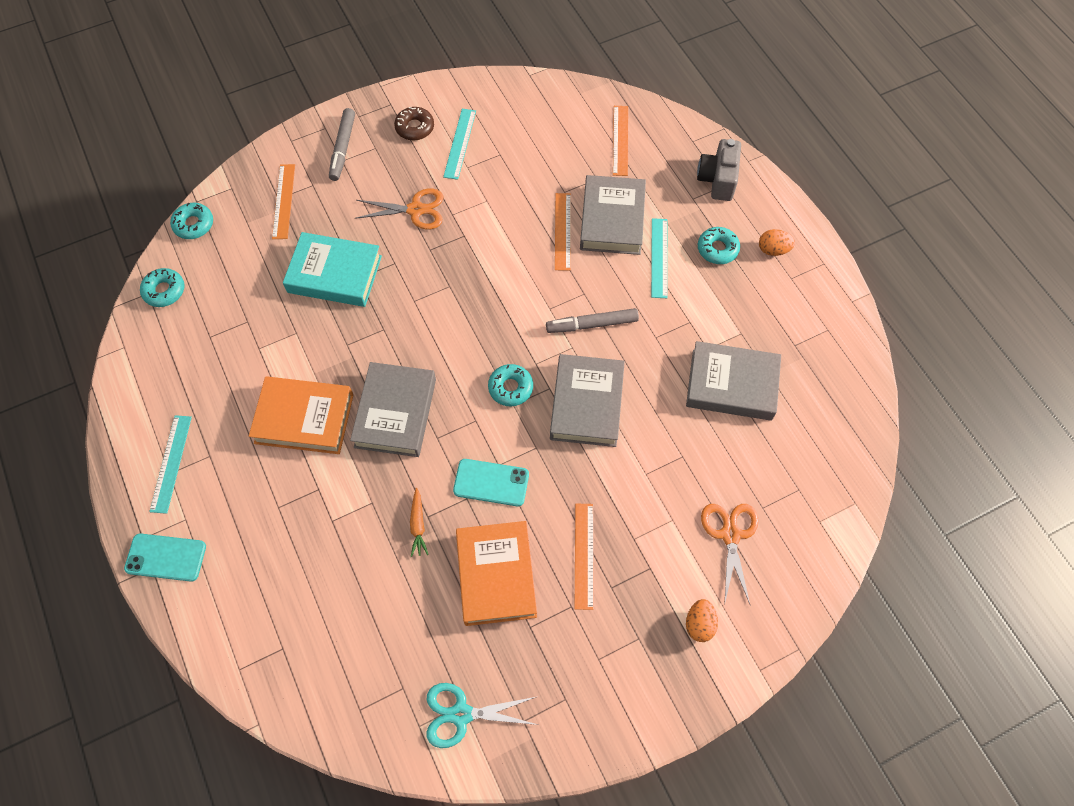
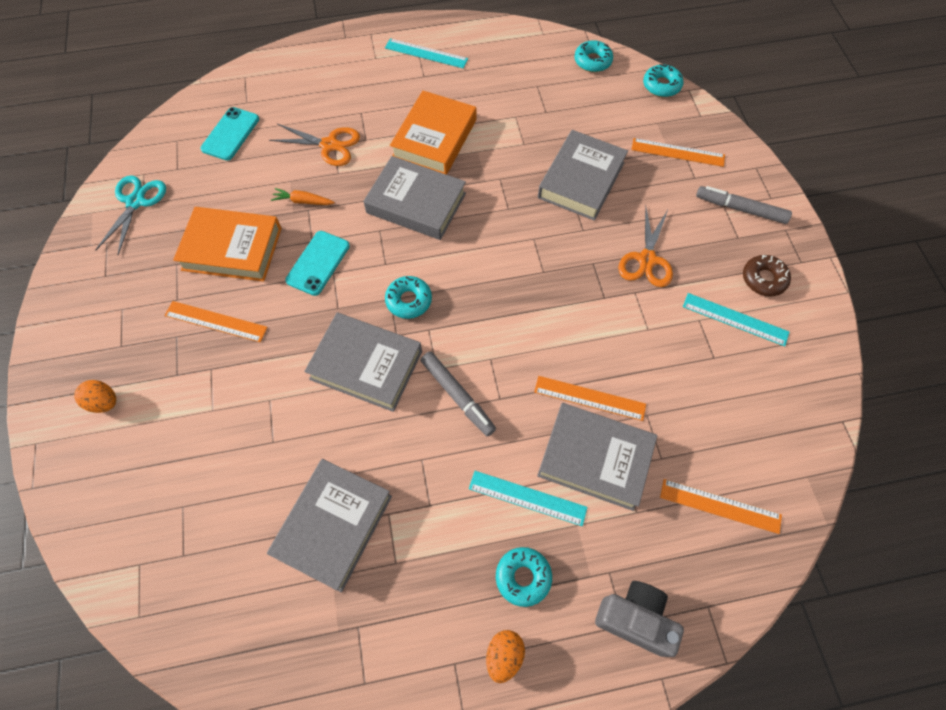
camera: 105 degrees right, 0 degrees up
(166, 557) = (349, 45): turquoise phone -> turquoise phone (230, 134)
(335, 274) = (581, 180): turquoise book -> grey book
(592, 324) = (457, 396): grey marker -> grey marker turned 135 degrees clockwise
(730, 534) = (170, 462): orange scissors -> orange scissors (329, 145)

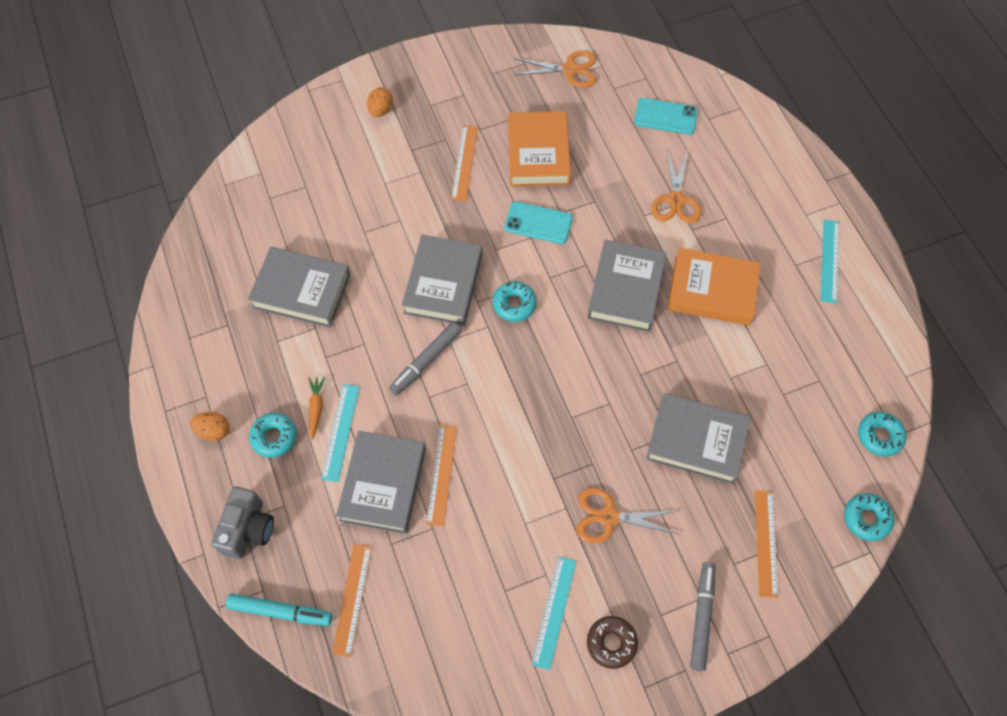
camera: 80 degrees right, 0 degrees up
(136, 202) = (570, 70): turquoise scissors -> orange scissors
(303, 201) = (603, 195): orange carrot -> orange carrot (316, 408)
(732, 587) = (280, 611): none -> turquoise marker

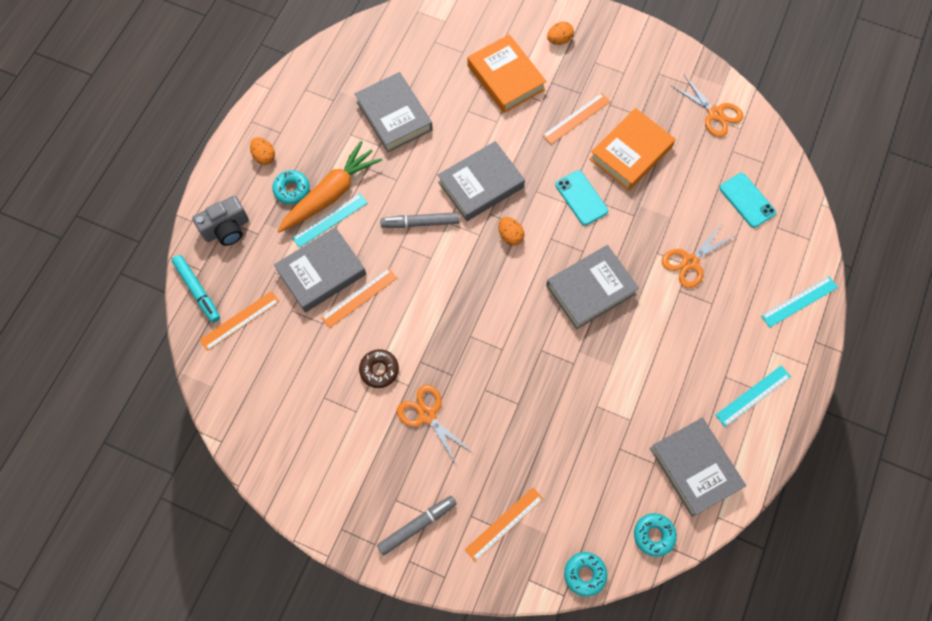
camera: 45 degrees right, 5 degrees up
(316, 408) = (331, 194): orange carrot -> orange carrot, size x2.33
(514, 304) = (510, 236): turquoise donut -> orange egg
(554, 612) = (337, 436): turquoise ruler -> turquoise ruler (799, 301)
(611, 643) = (350, 486): brown donut -> brown donut (379, 370)
(696, 441) = (530, 423): grey book -> grey book (695, 468)
(712, 291) = (647, 341): orange book -> orange book (506, 77)

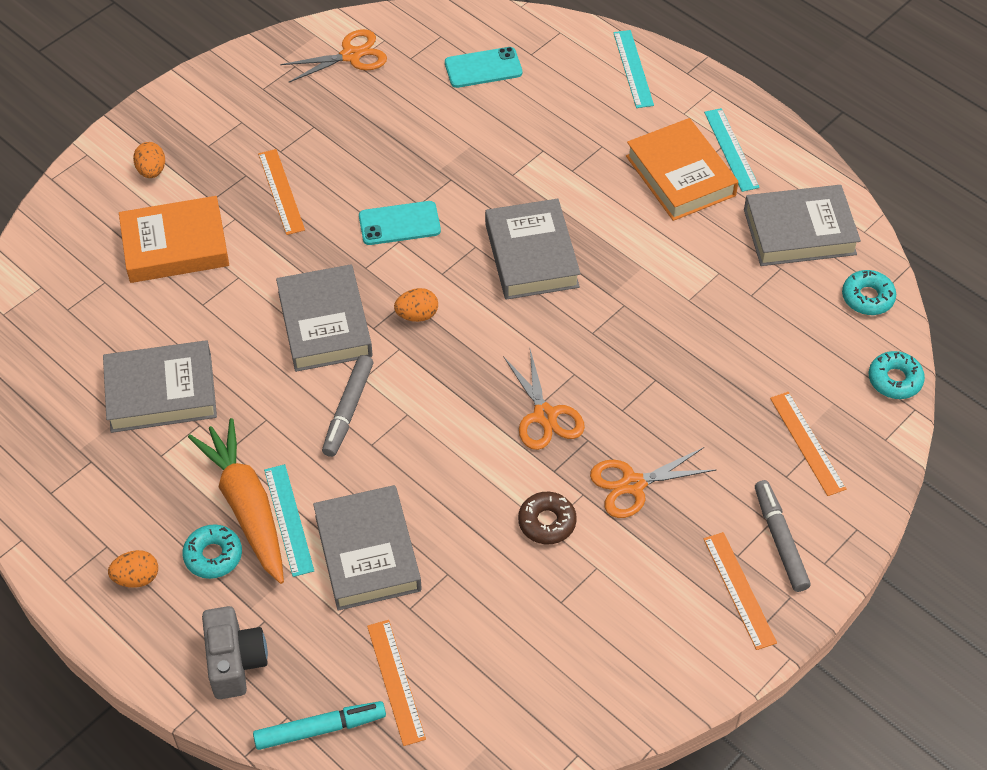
camera: 70 degrees left, 15 degrees down
(359, 297) = (428, 516): orange ruler -> orange ruler (739, 590)
(630, 153) = (361, 153): orange book -> orange book (680, 176)
(690, 262) = (538, 147): orange scissors -> orange scissors (545, 416)

